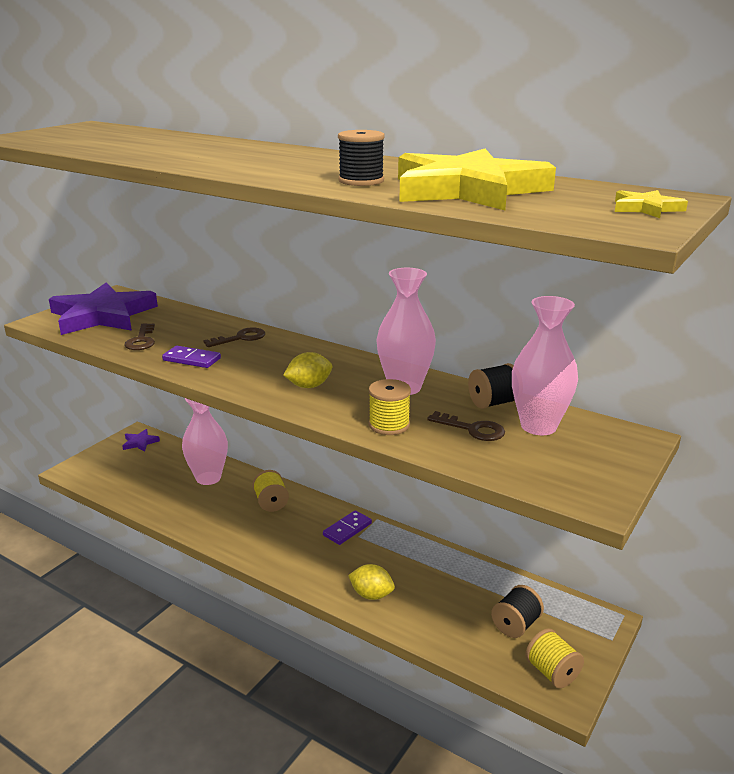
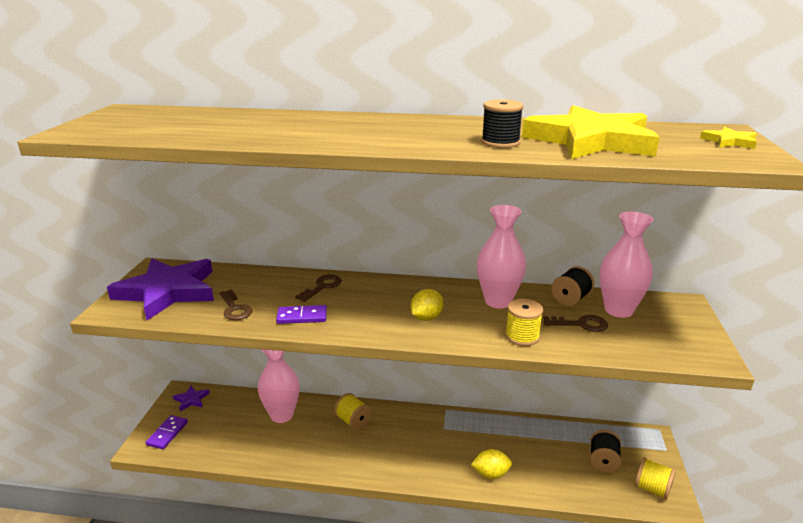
camera: 25 degrees left, 0 degrees up
(347, 529) = (431, 425): purple domino -> purple domino (167, 433)

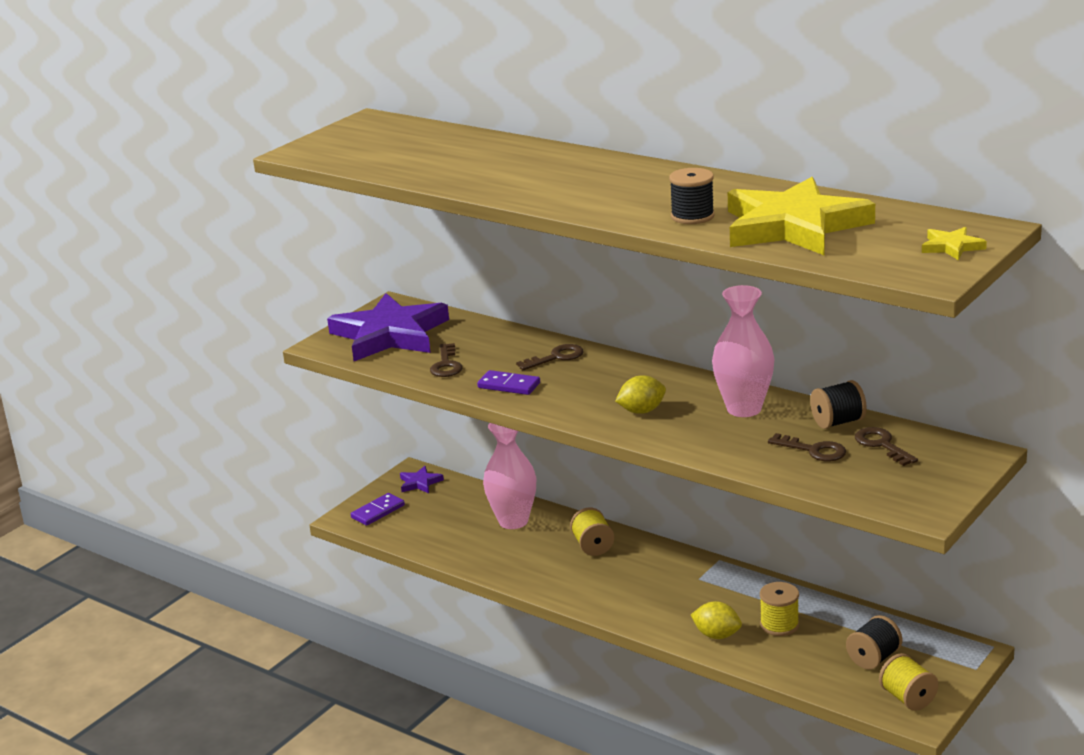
camera: 30 degrees right, 0 degrees up
(522, 336) = (728, 449): yellow spool -> yellow spool (779, 625)
(618, 310) = (881, 445): pink vase -> brown key

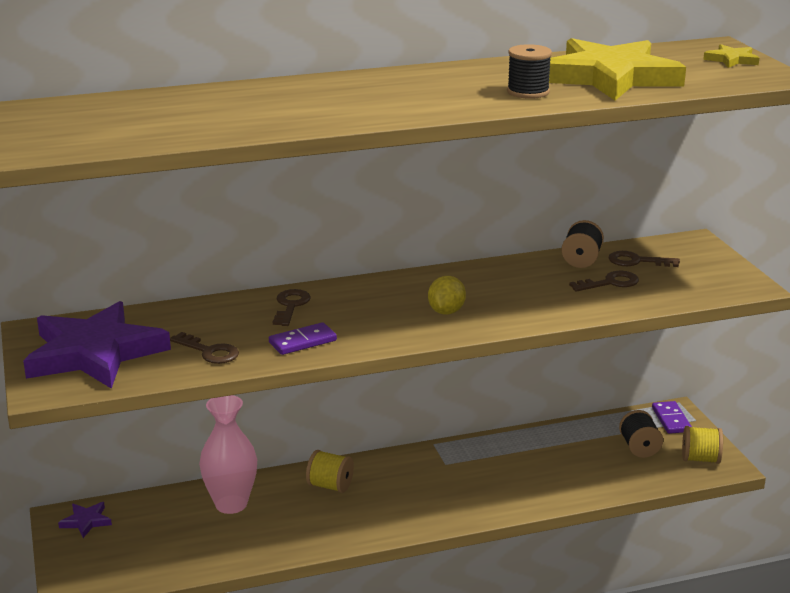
camera: 55 degrees left, 0 degrees up
(378, 511) = (91, 566): purple domino -> purple domino (671, 419)
(717, 635) = (530, 492): yellow lemon -> none
(744, 409) = (508, 279): pink vase -> none
(779, 625) = (552, 462): yellow spool -> none

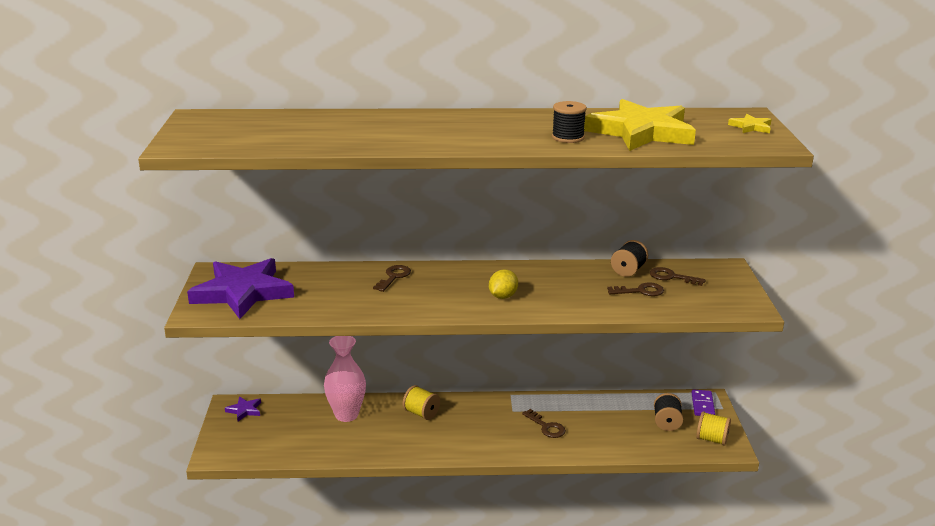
camera: 15 degrees right, 0 degrees up
(209, 352) = (319, 302): brown key -> brown key (546, 427)
(303, 342) = (387, 304): purple domino -> none

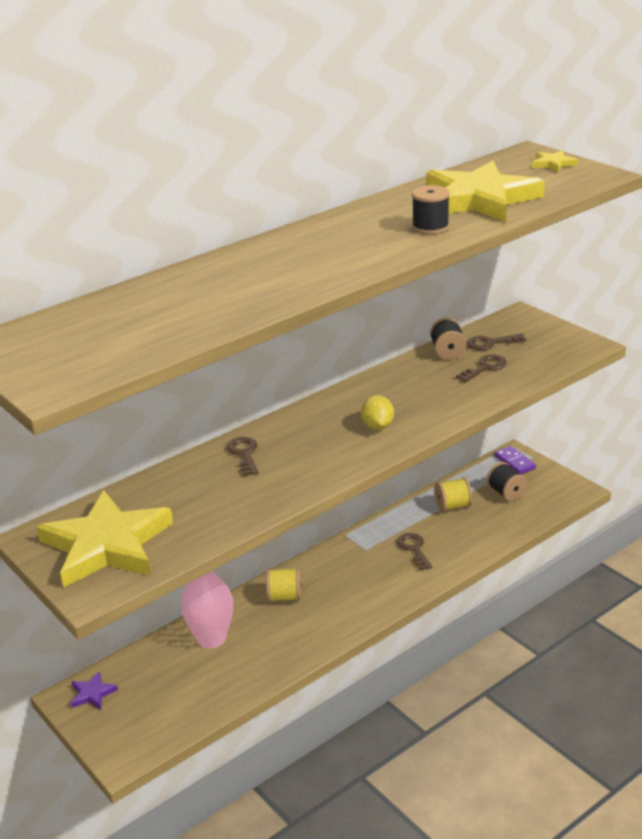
camera: 35 degrees left, 5 degrees up
(243, 292) = (107, 545): purple star -> yellow star
(546, 427) = (414, 549): brown key -> brown key turned 120 degrees counterclockwise
(711, 439) = (556, 489): yellow spool -> yellow spool (453, 506)

